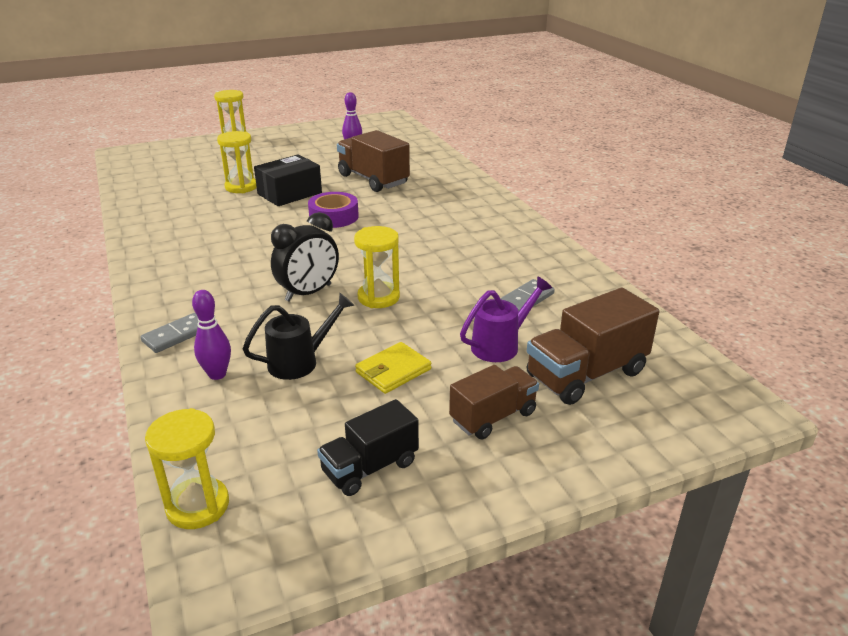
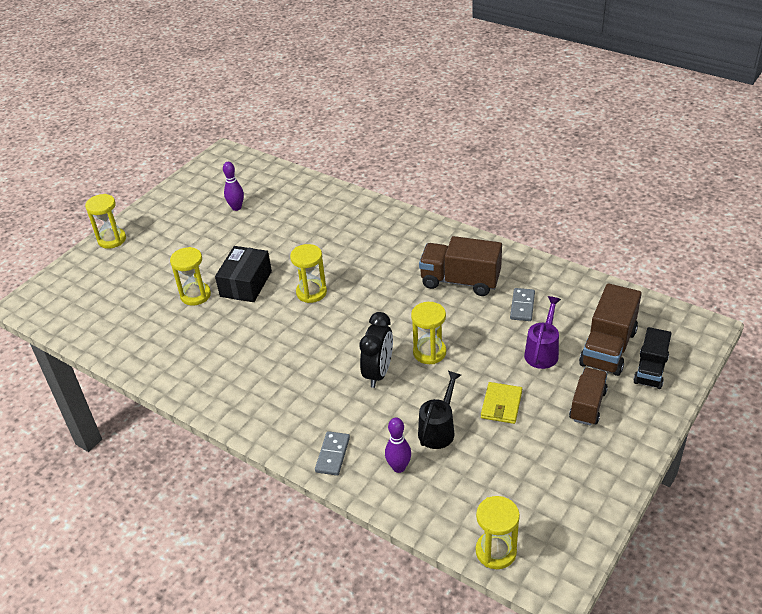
camera: 30 degrees left, 10 degrees up
(334, 217) = (311, 292): purple tape -> yellow hourglass
(370, 467) = (558, 475): black truck -> black truck (650, 370)
(373, 179) = (296, 238): brown truck -> brown truck (460, 281)

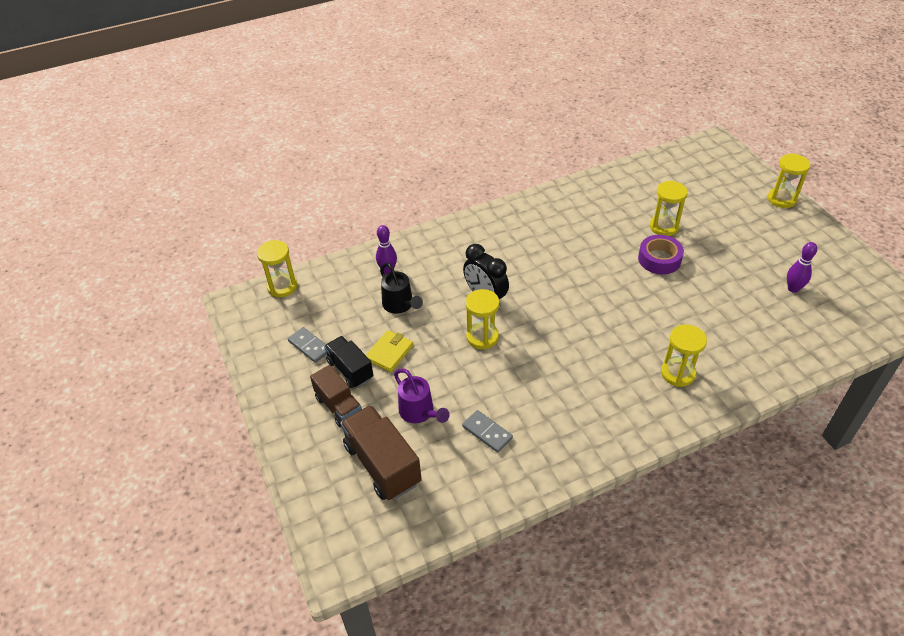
camera: 120 degrees right, 5 degrees up
(246, 284) = (659, 259): black box -> purple tape
(311, 292) = (617, 295): yellow hourglass -> yellow hourglass (677, 373)
(332, 455) = (429, 244): grey domino -> grey domino (309, 346)
(460, 281) = (558, 404): brown truck -> none
(501, 405) = (389, 352): yellow wallet -> yellow wallet turned 75 degrees clockwise
(650, 370) = (331, 478): black truck -> black truck (350, 370)

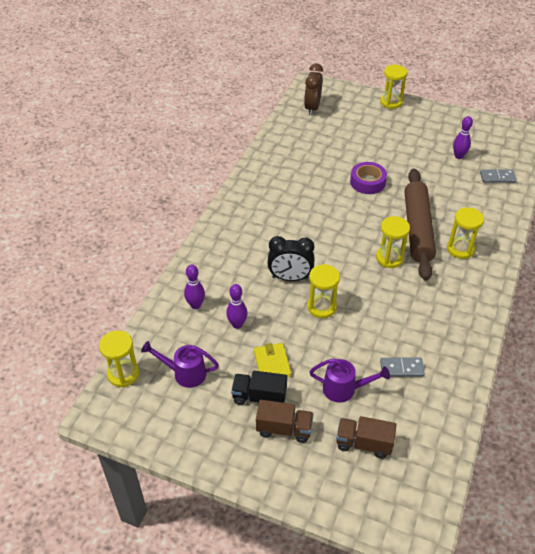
camera: 45 degrees left, 0 degrees up
(309, 346) = (206, 403): grey domino -> grey domino (497, 177)
(321, 315) = (184, 373): none -> purple watering can
(382, 464) = (363, 443): brown truck -> brown truck, size x0.65
(400, 305) = (237, 324): black watering can -> purple bowling pin
(656, 329) = (417, 229): none -> brown rolling pin
(664, 227) = (345, 159): yellow hourglass -> yellow hourglass (389, 258)
(688, 165) = (312, 108): none -> brown clock

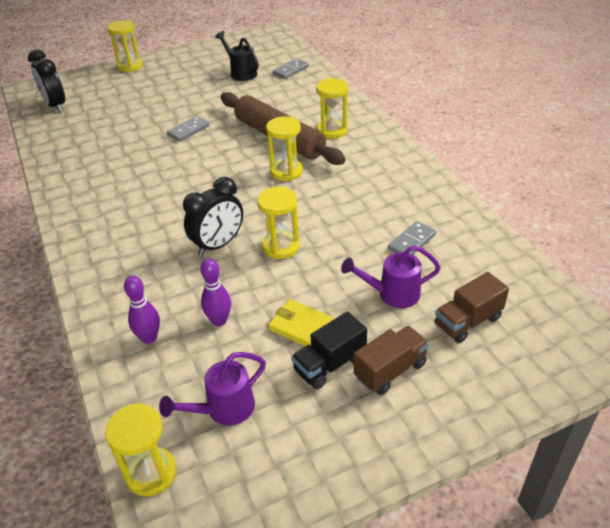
camera: 45 degrees left, 5 degrees down
(312, 108) = (55, 105): brown clock -> black clock
(344, 389) = (392, 294): purple watering can -> purple watering can turned 150 degrees counterclockwise
(367, 182) = (188, 130): purple tape -> grey domino
(458, 156) = (241, 73): purple bowling pin -> black watering can

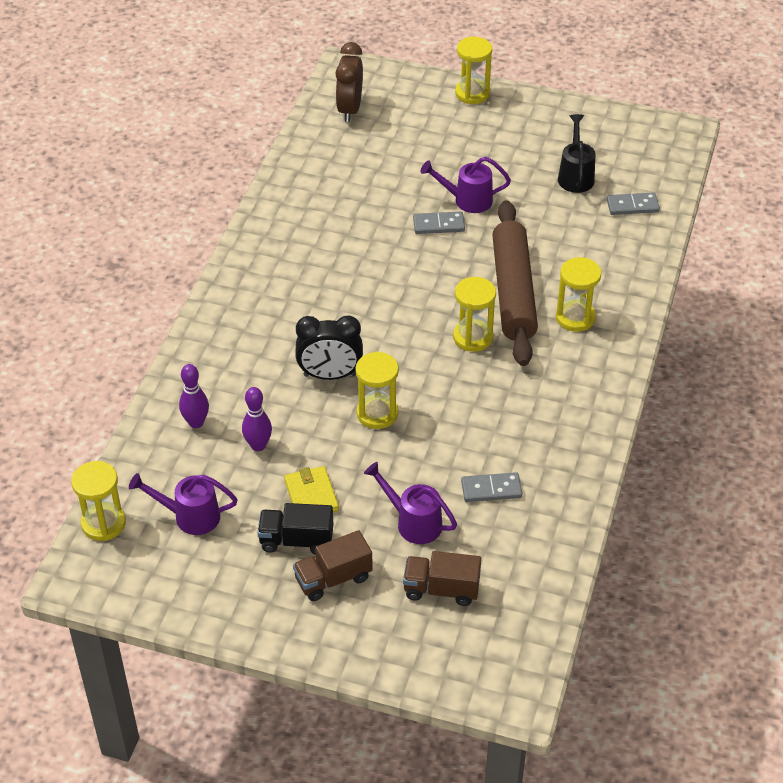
camera: 40 degrees right, 5 degrees up
(55, 105) = (350, 109): black clock -> brown clock
(191, 111) = (467, 200): none -> purple watering can
(390, 370) = (333, 578): brown truck -> brown truck turned 150 degrees clockwise

